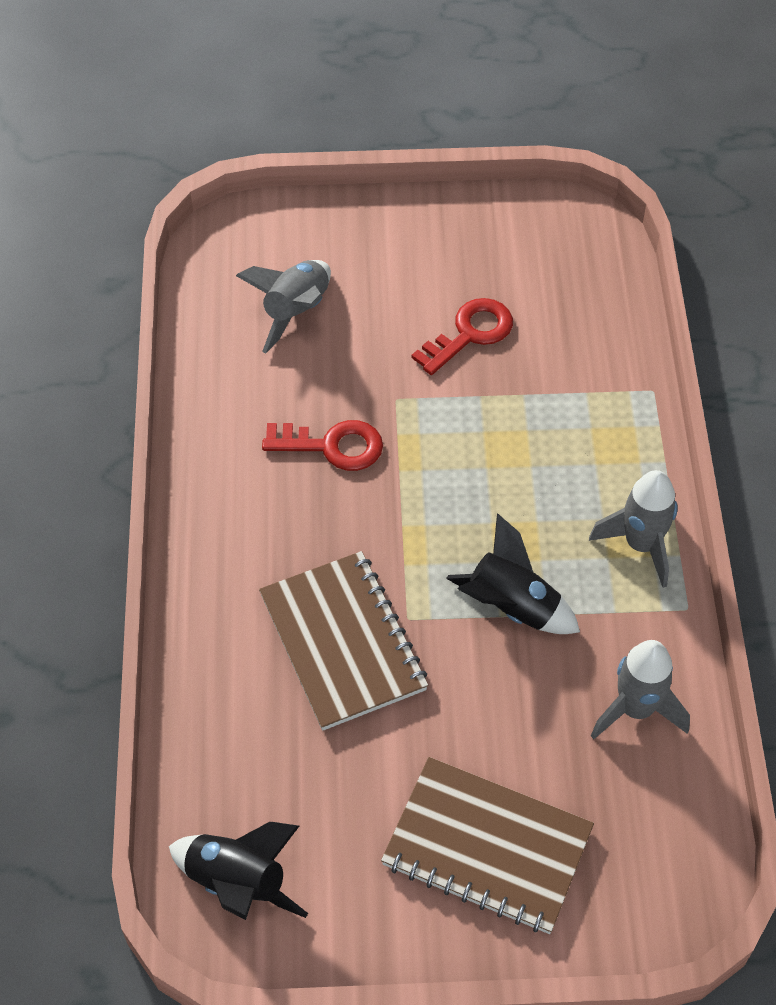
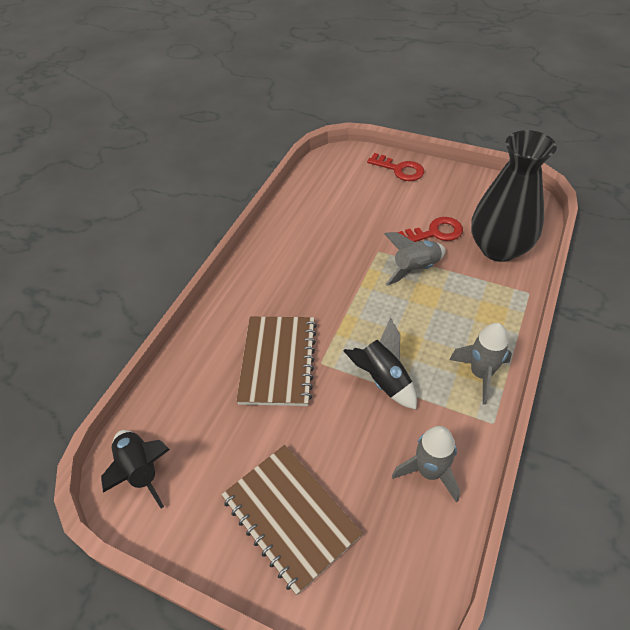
camera: 30 degrees right, 5 degrees down
(296, 312) = (350, 197): grey rocket -> grey rocket (415, 269)
(332, 446) = (331, 262): red key -> red key (399, 169)
(579, 329) = (499, 248): none -> black vase

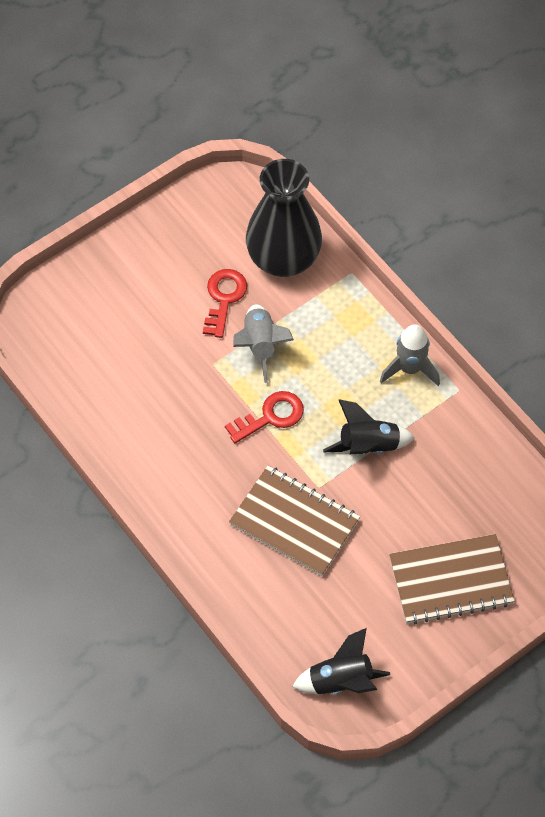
camera: 65 degrees left, 10 degrees up
(399, 169) = (102, 271): red key -> red key (270, 416)
(429, 471) = (472, 461): grey rocket -> none

